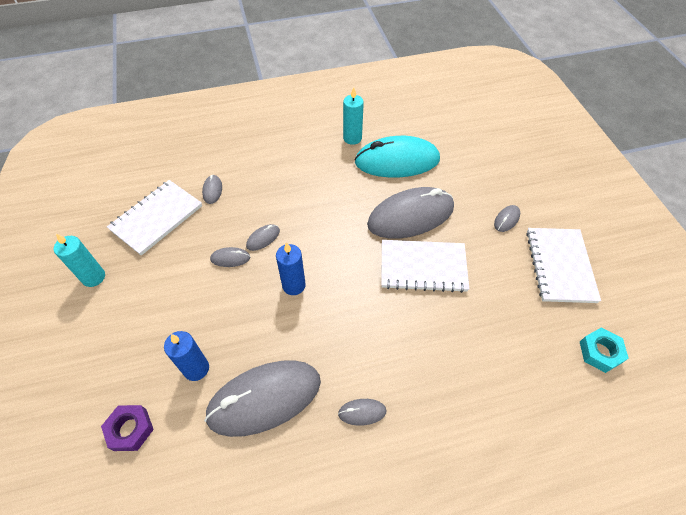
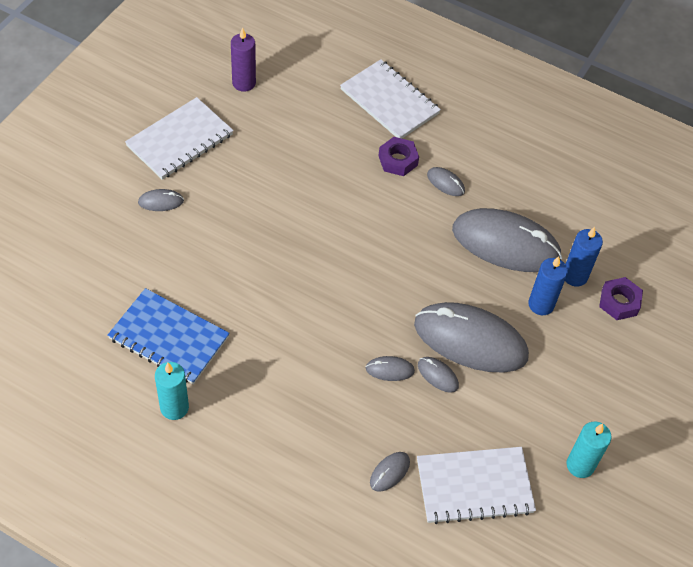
camera: 140 degrees left, 0 degrees up
(294, 285) = (405, 303): blue candle -> blue candle (575, 276)
(397, 161) = (169, 338): turquoise mouse -> blue notebook
(410, 216) = (234, 274): grey mouse -> grey mouse (470, 340)
(418, 397) = (398, 160): none -> purple nut
(423, 267) = (284, 228): white notebook -> white notebook (389, 101)
(600, 352) = (244, 83): turquoise nut -> purple candle

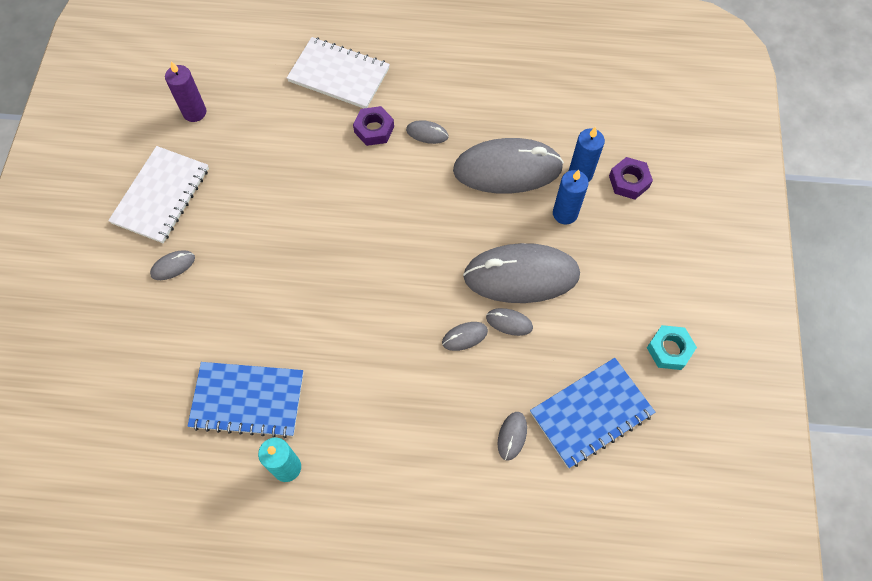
camera: 20 degrees left, 10 degrees up
(474, 486) = (591, 413): white notebook -> blue notebook
(580, 465) = (669, 350): turquoise candle -> turquoise nut

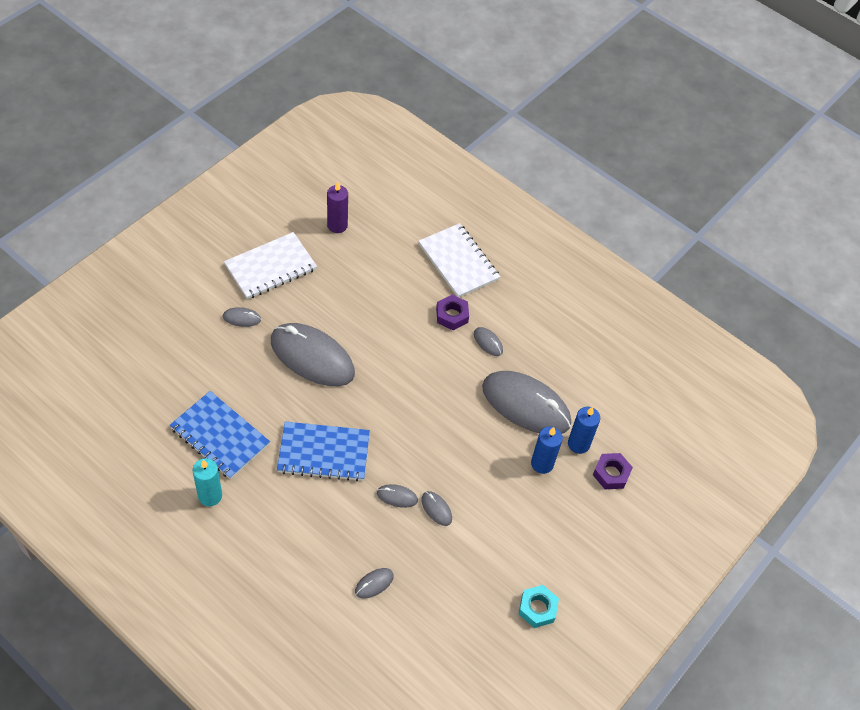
camera: 30 degrees right, 10 degrees down
(521, 275) = (472, 484): grey mouse -> grey mouse (312, 357)
(591, 413) = (442, 609): blue notebook -> blue notebook (323, 453)

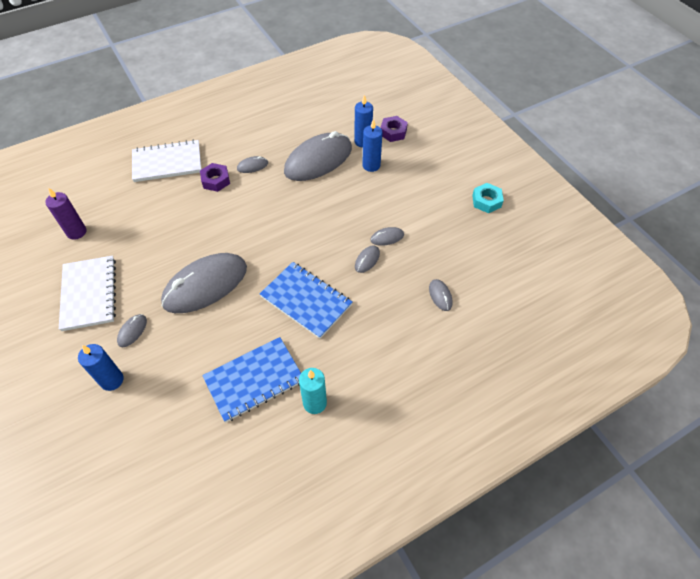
camera: 65 degrees left, 0 degrees up
(188, 324) = (112, 380): none -> blue candle
(323, 453) = (306, 300): blue notebook -> blue notebook turned 75 degrees counterclockwise

